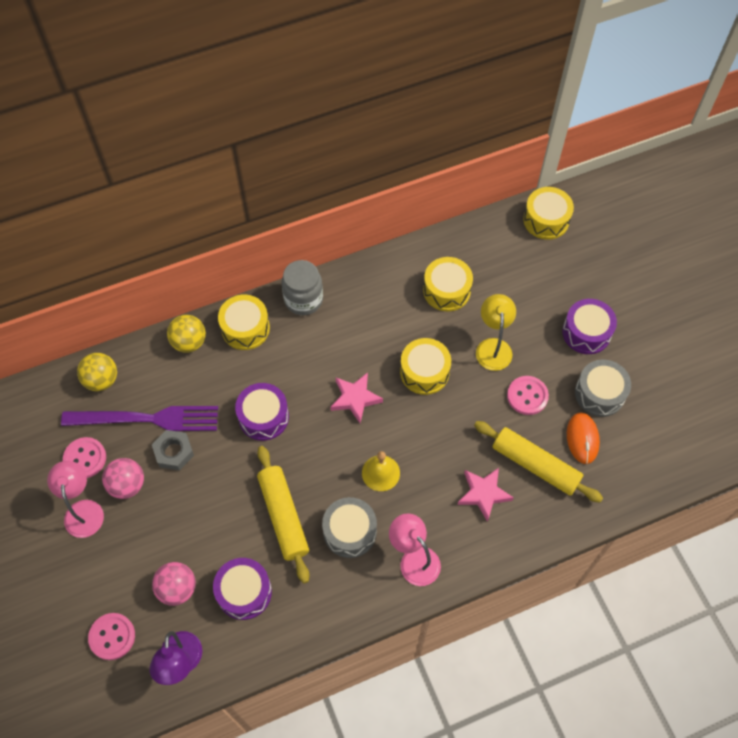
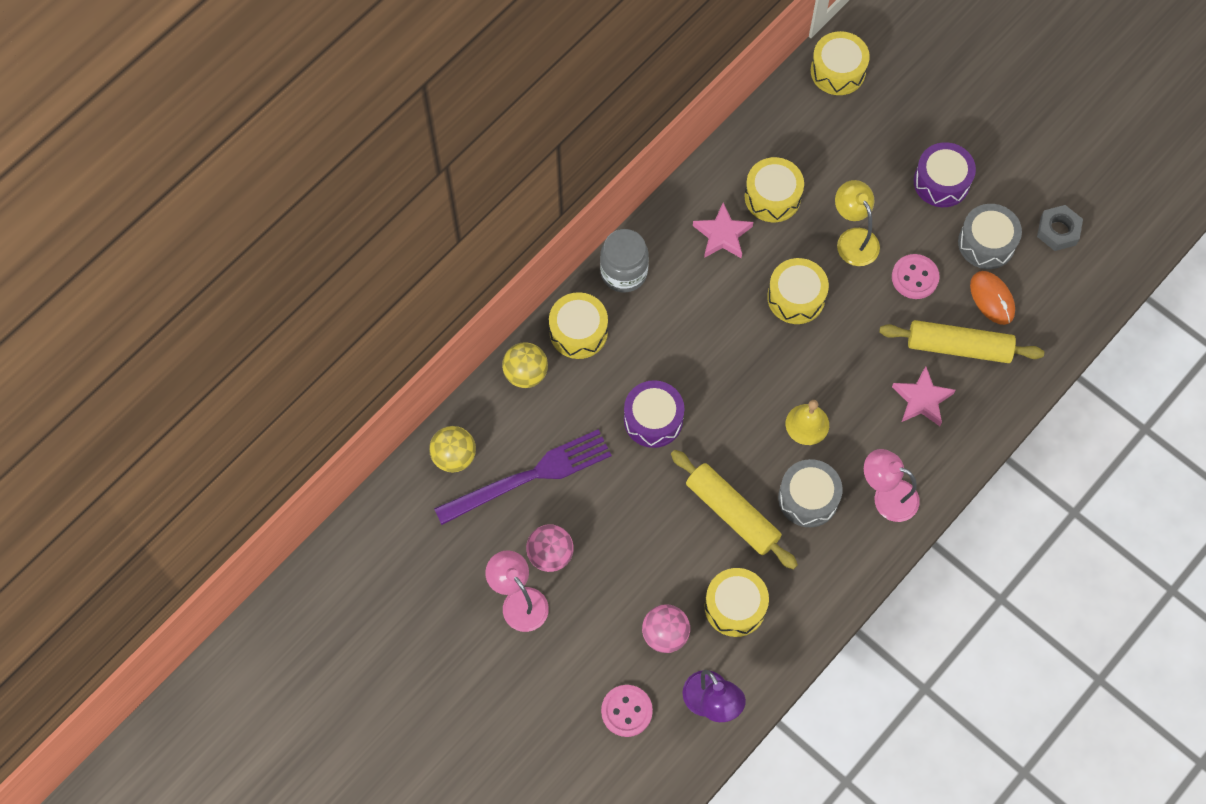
camera: 25 degrees left, 5 degrees up
(85, 458) = (488, 547): pink button -> none
(174, 452) = (579, 499): grey nut -> grey nut (1058, 231)
(244, 592) = (735, 606): purple drum -> yellow drum
(355, 398) = (739, 358): pink star -> pink star (722, 235)

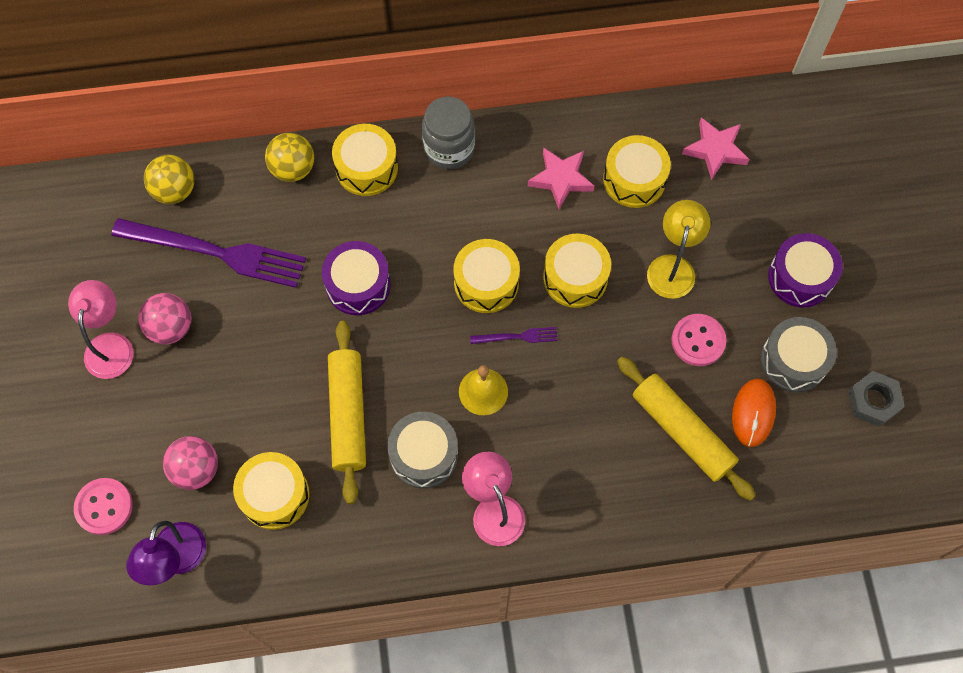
camera: 40 degrees right, 0 degrees up
(795, 369) = (517, 337): none -> purple fork
(838, 71) = (791, 117): yellow drum -> yellow drum (486, 283)
(922, 399) = (605, 451): pink star -> pink star (715, 150)

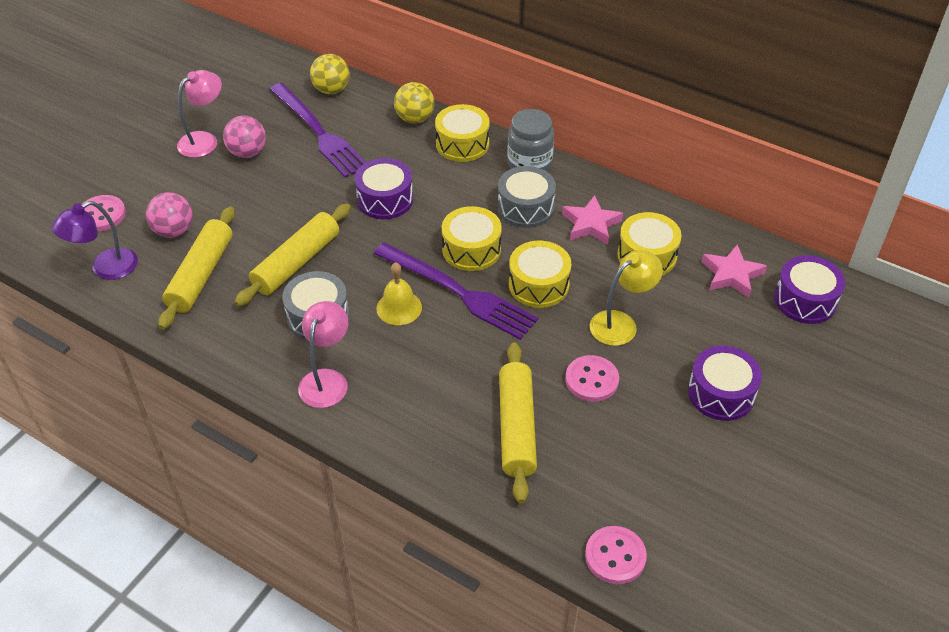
camera: 40 degrees right, 20 degrees down
(274, 495) = (201, 275): yellow drum -> yellow rolling pin
(517, 337) = (458, 292): purple fork -> purple fork, size x2.32
(753, 413) = (587, 454): orange mouse -> none
(789, 135) = (805, 300): none -> purple drum
(793, 361) = (657, 443): grey drum -> grey drum (525, 208)
(845, 484) = (615, 556): none -> pink button
(873, 401) = (700, 516): grey nut -> none

